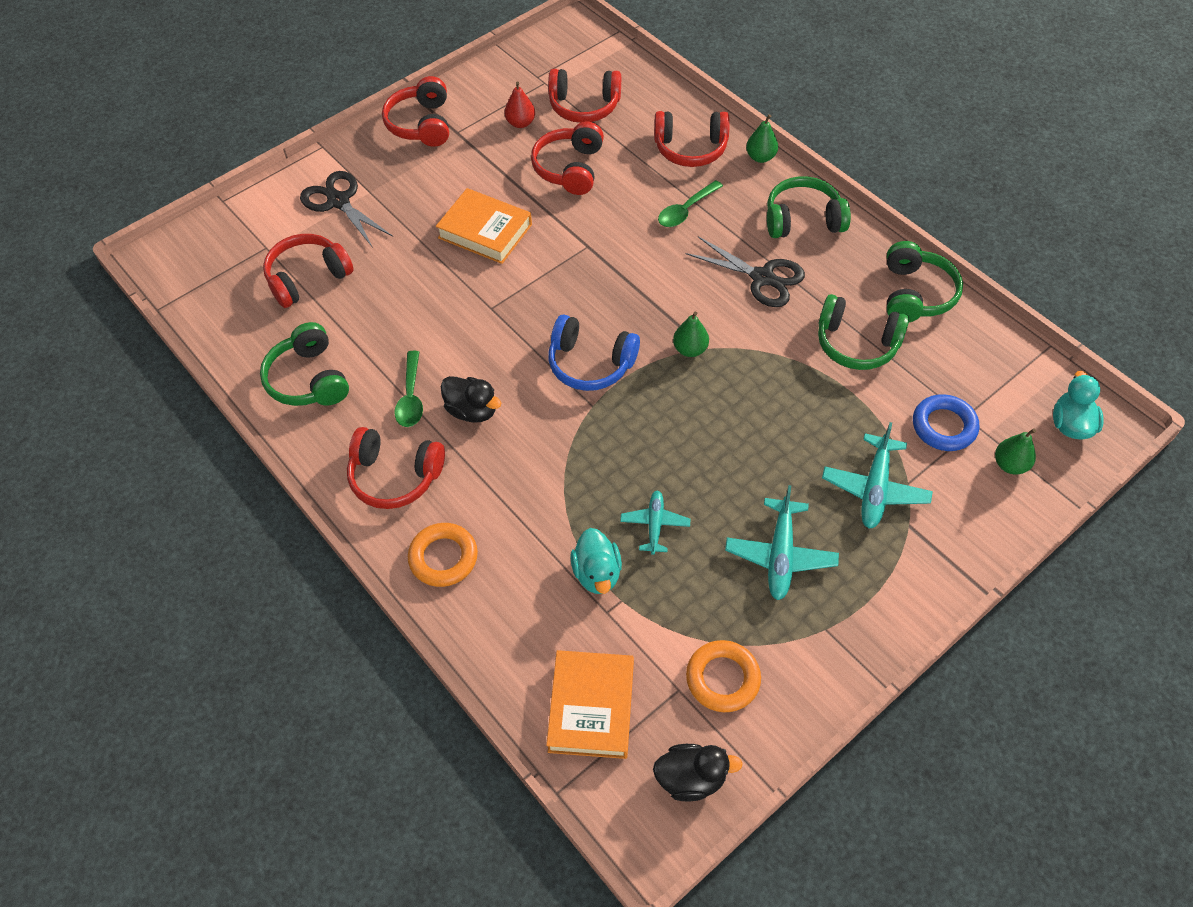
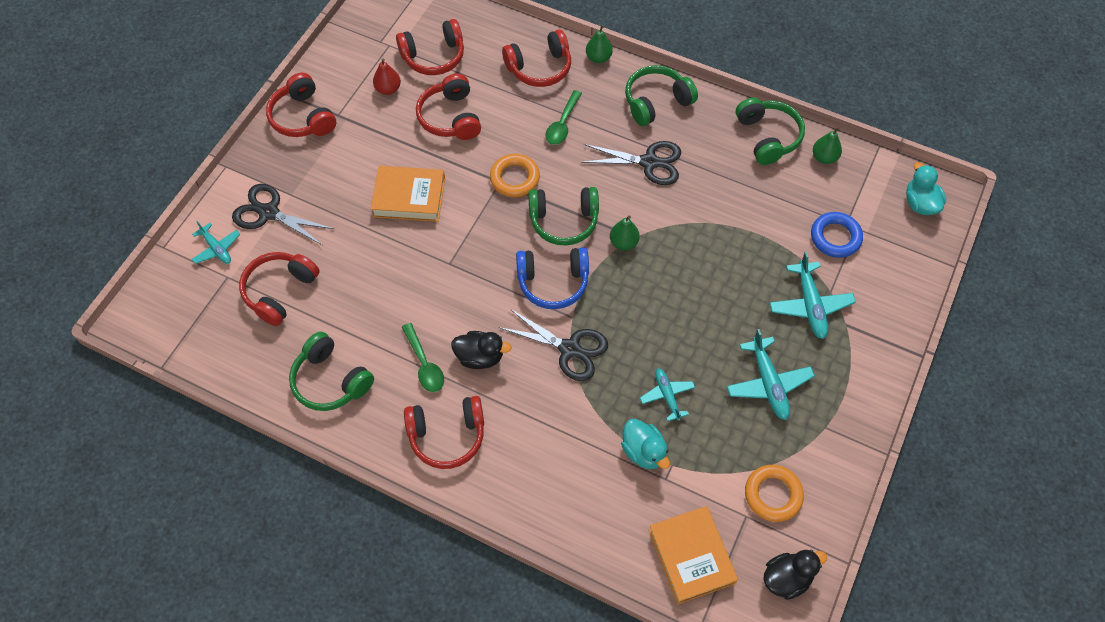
camera: 25 degrees left, 5 degrees up
(271, 218) = (217, 248): none -> turquoise plane
(443, 558) = (521, 486): orange ring -> orange ring (515, 178)
(572, 437) = (570, 349): none -> black scissors
(856, 343) = (744, 193): green headphones -> green headphones (563, 221)
(1010, 465) = (893, 250): green pear -> green pear (824, 157)

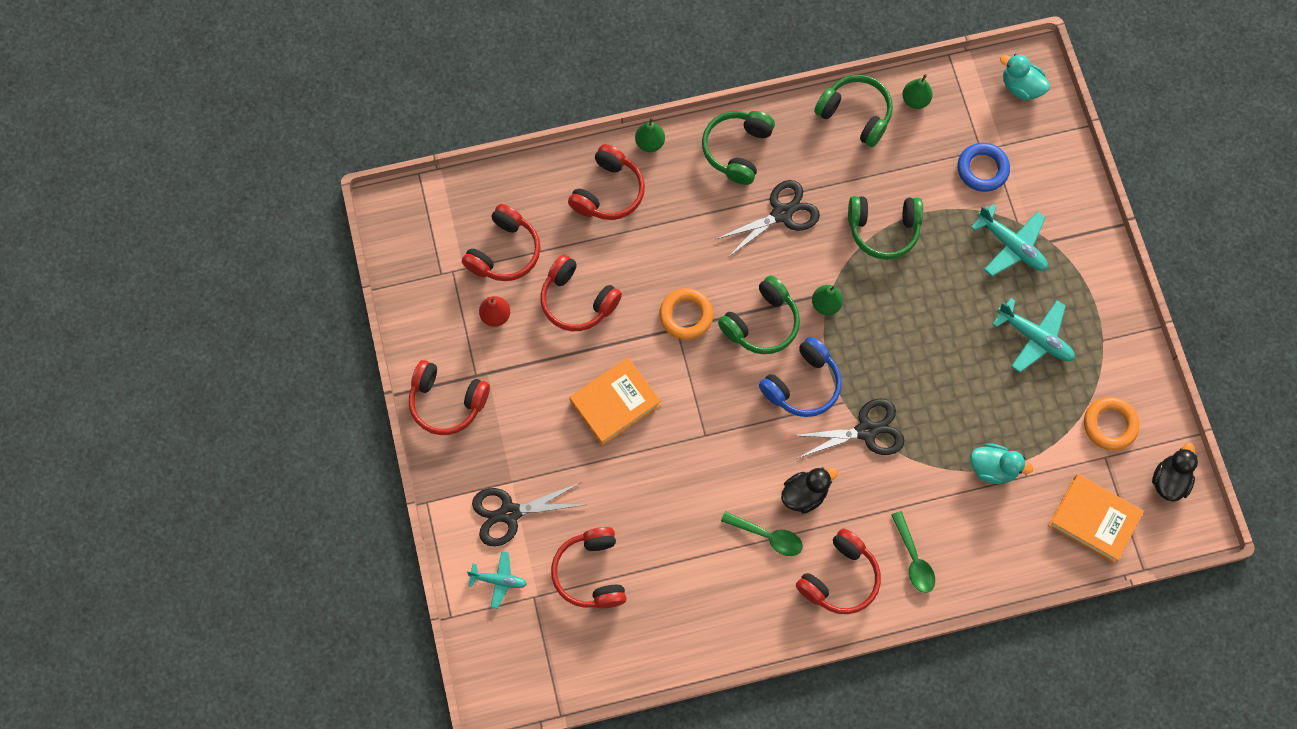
camera: 40 degrees left, 10 degrees up
(331, 380) = (708, 611): green headphones -> green headphones (883, 229)
(562, 124) = (678, 232): green spoon -> green spoon (913, 558)
(667, 396) = (971, 409): turquoise plane -> none

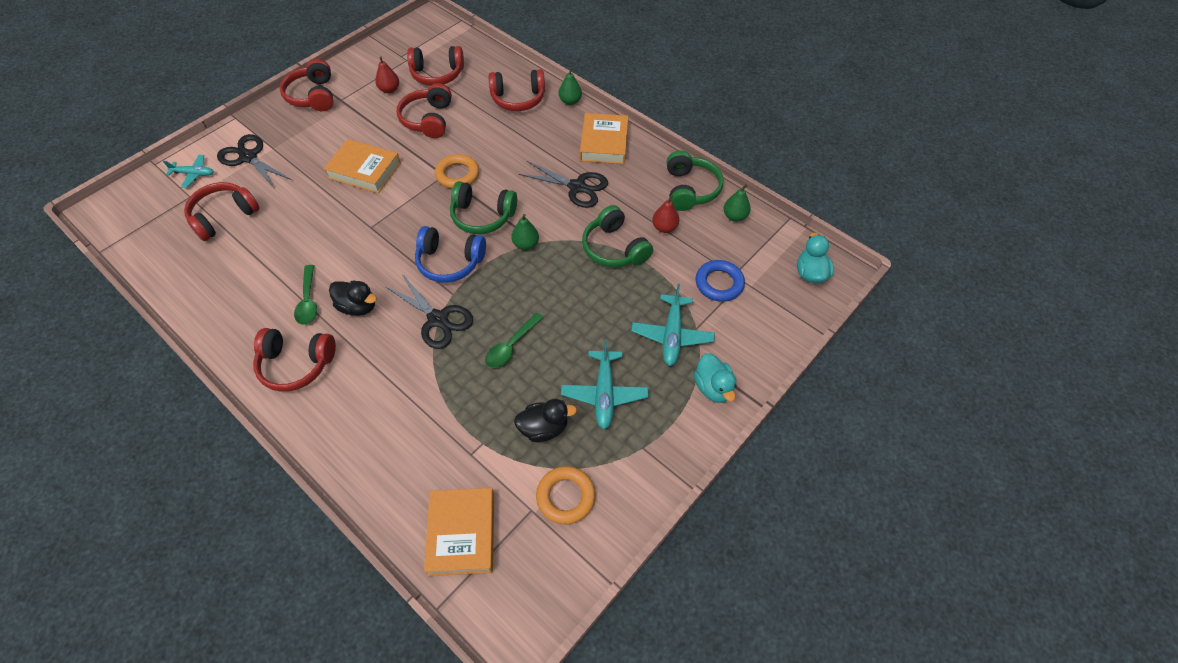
camera: 55 degrees right, 15 degrees down
(499, 580) = (194, 174): turquoise plane -> turquoise plane turned 60 degrees counterclockwise
(737, 150) = (604, 143): green headphones -> orange book
(887, 170) = (664, 227): none -> red pear
(913, 558) = (342, 407): green spoon -> green spoon (511, 346)
(993, 468) = (462, 424): turquoise duck -> turquoise duck (713, 387)
(1169, 480) = (545, 582): black duck -> black duck (544, 428)

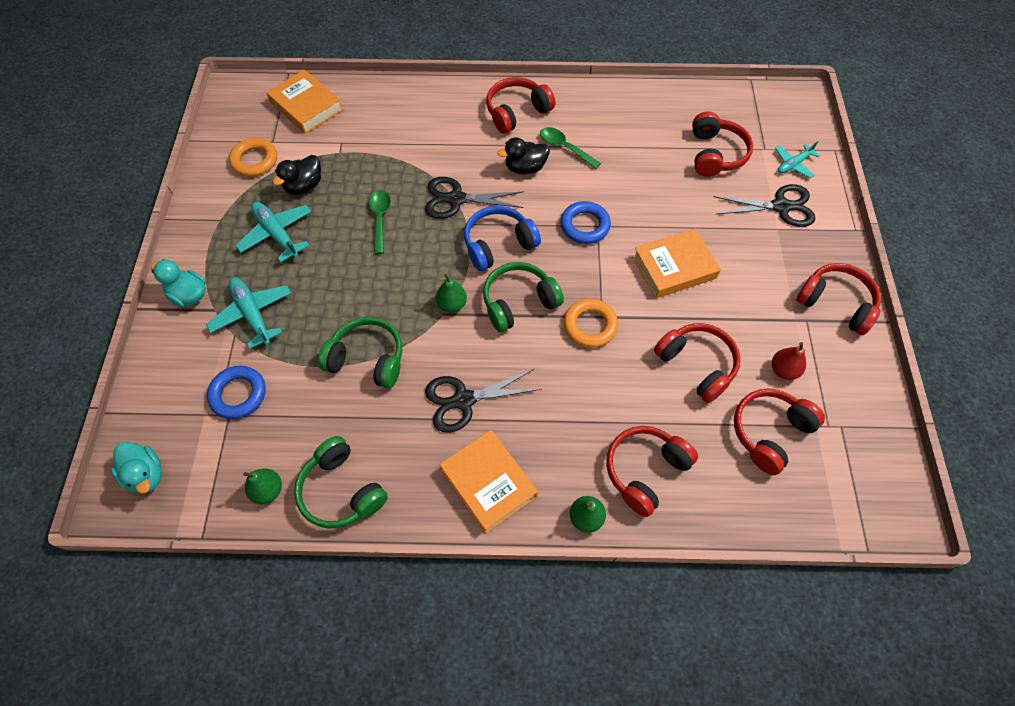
camera: 140 degrees right, 5 degrees up
(378, 233) = (585, 225): none -> blue ring
(664, 227) = (335, 418): red pear -> none

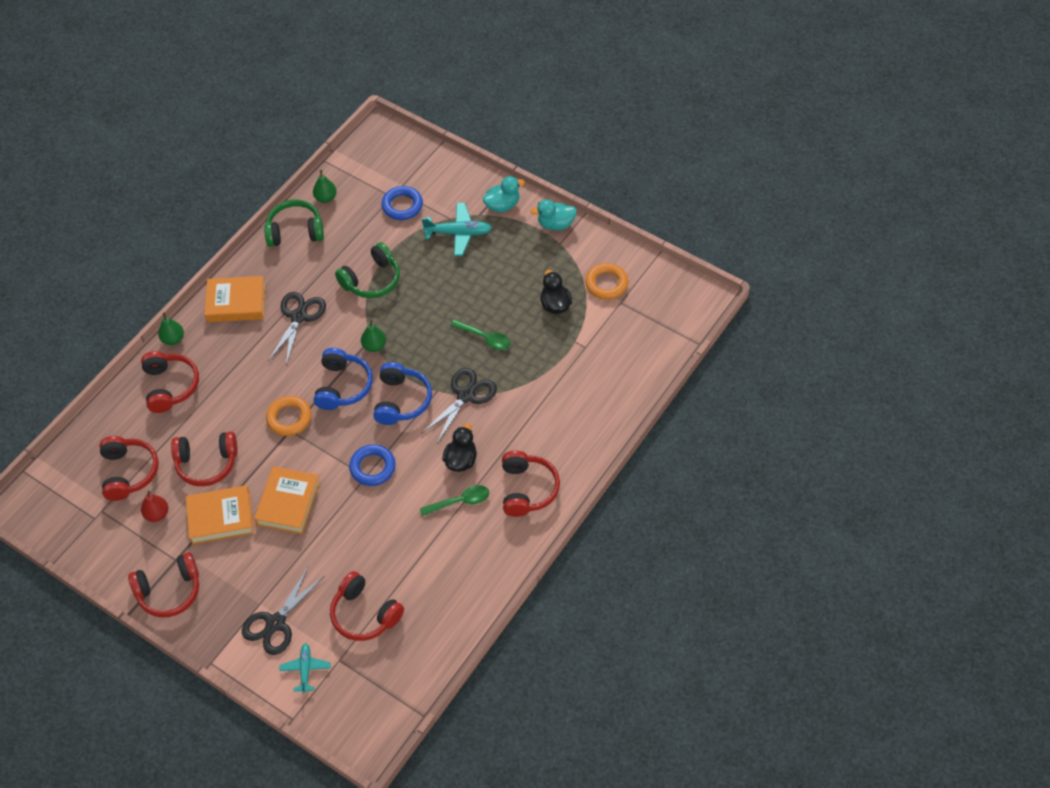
camera: 125 degrees right, 5 degrees down
(146, 475) = (384, 148): turquoise duck -> turquoise duck (555, 224)
(277, 234) = (519, 271): turquoise plane -> none
(306, 106) = (646, 340): orange book -> orange book (220, 518)
(519, 302) = (343, 386): green headphones -> blue headphones

